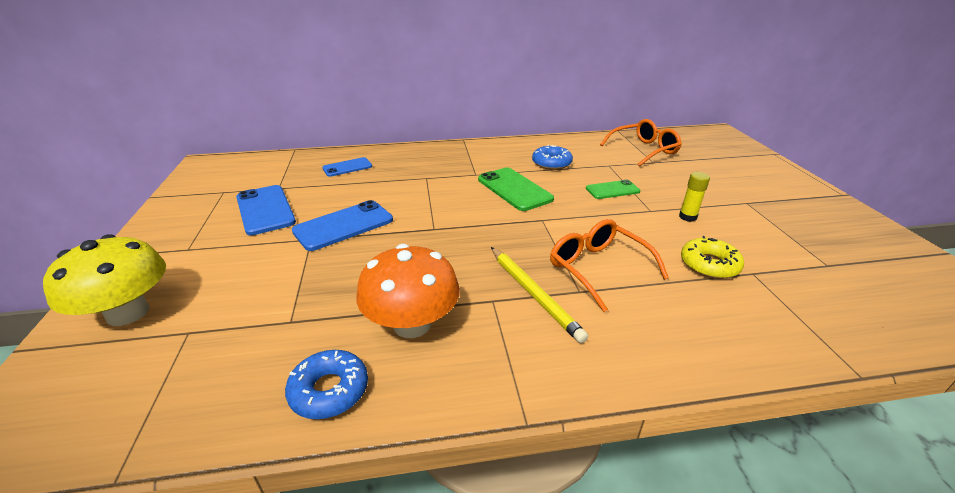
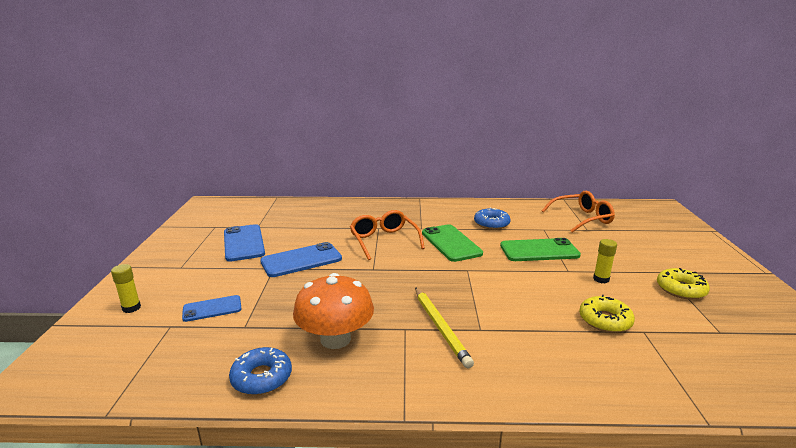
camera: 10 degrees right, 10 degrees down
(128, 313) = (131, 308): yellow mushroom -> yellow glue stick
(347, 167) = (315, 214): blue phone -> blue phone (212, 309)
(598, 269) = (503, 314): orange glasses -> orange glasses (384, 241)
(612, 190) = (539, 250): green phone -> green phone, size x1.62
(771, 221) = (681, 289): none -> yellow donut

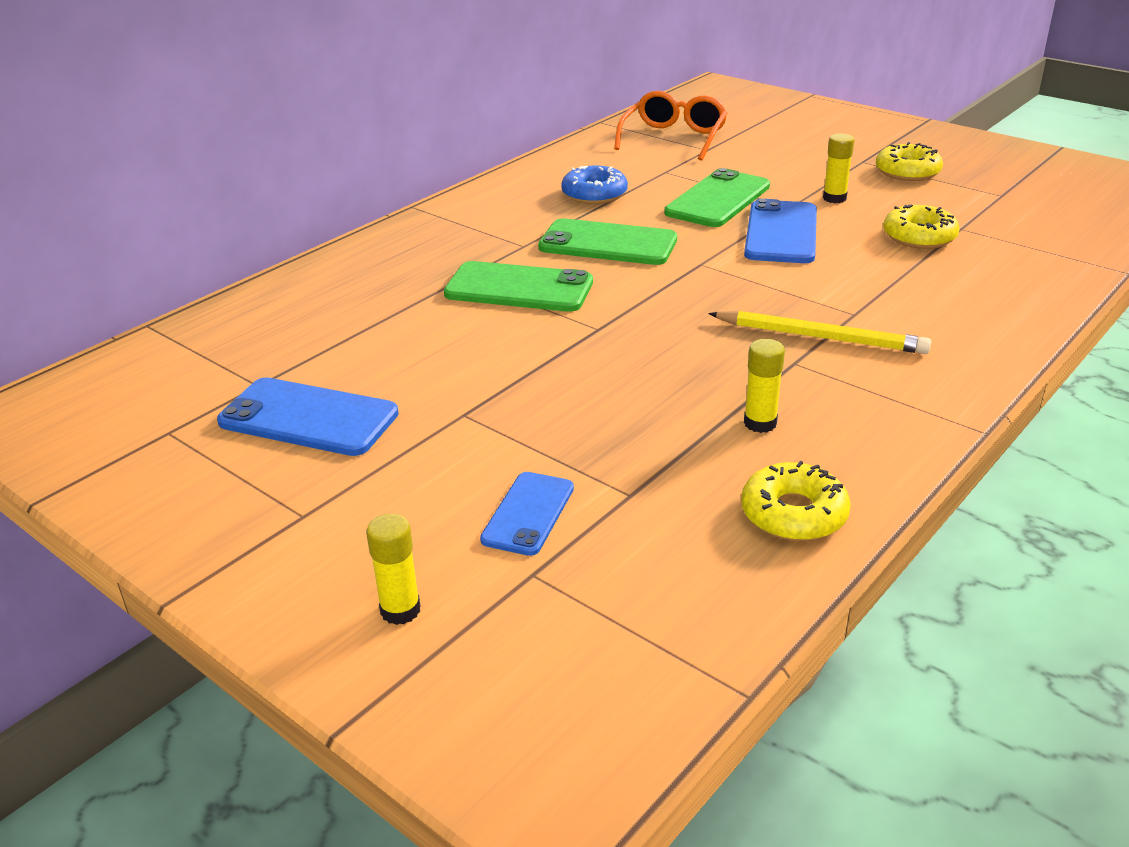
camera: 50 degrees left, 10 degrees up
(262, 377) = (793, 514): blue donut -> yellow donut
(301, 260) = (475, 379): blue phone -> blue phone (781, 233)
(335, 339) = (760, 423): orange mushroom -> yellow glue stick
(384, 241) = (519, 288): orange glasses -> green phone

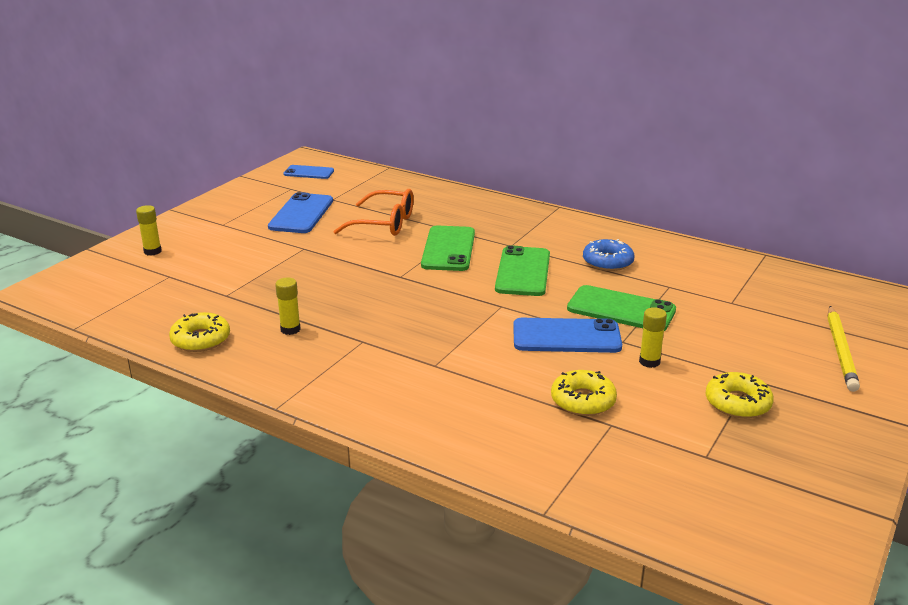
camera: 80 degrees right, 5 degrees down
(528, 513) = (214, 271): blue phone -> blue phone (308, 172)
(673, 138) = (747, 287): orange glasses -> orange glasses (384, 224)
(820, 337) = (397, 351): yellow pencil -> yellow pencil (840, 350)

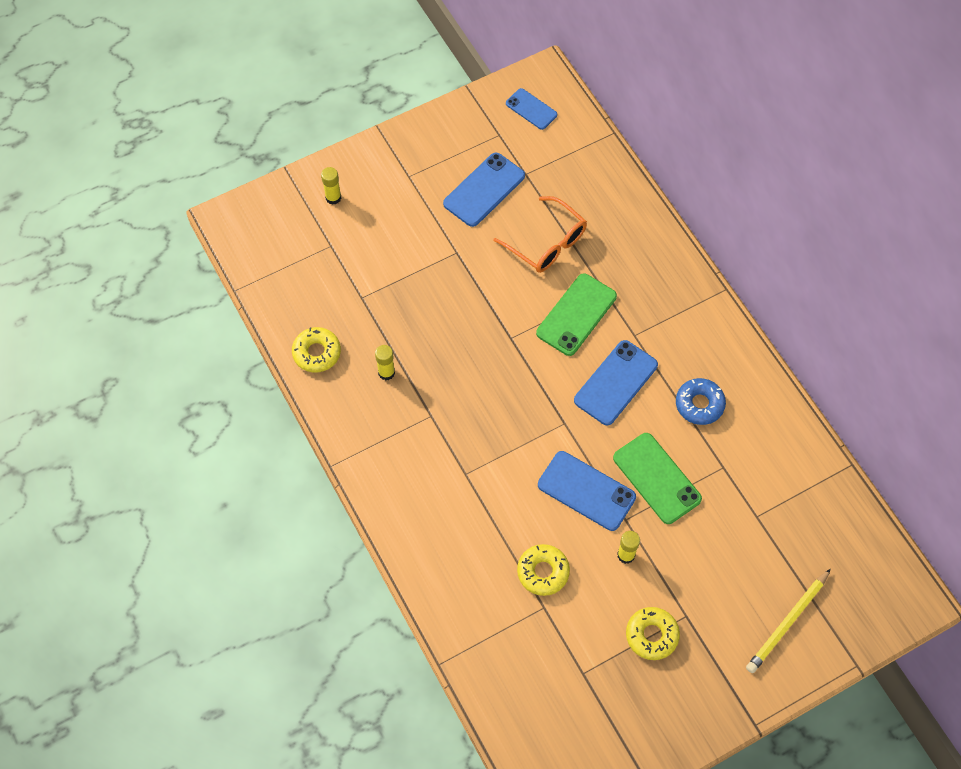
camera: 30 degrees right, 35 degrees up
(523, 272) = (615, 383): green phone -> blue phone

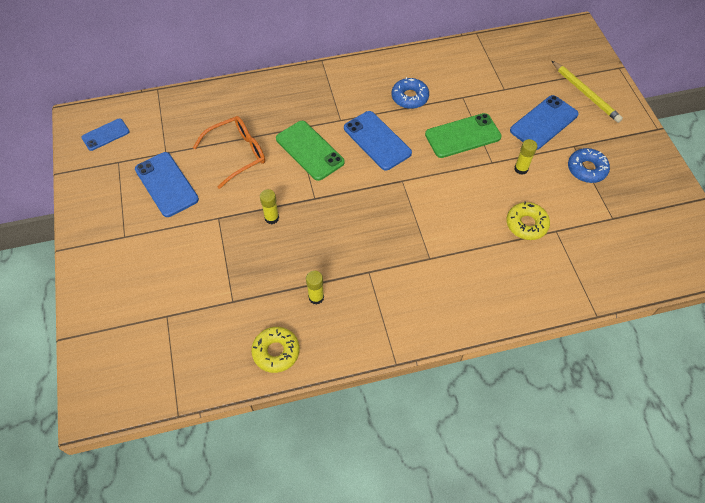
camera: 75 degrees left, 5 degrees down
(333, 198) = (115, 303): yellow glue stick -> yellow glue stick (271, 218)
(586, 491) = (463, 180): blue phone -> blue phone (544, 122)
(651, 635) = (586, 169): yellow donut -> blue donut

